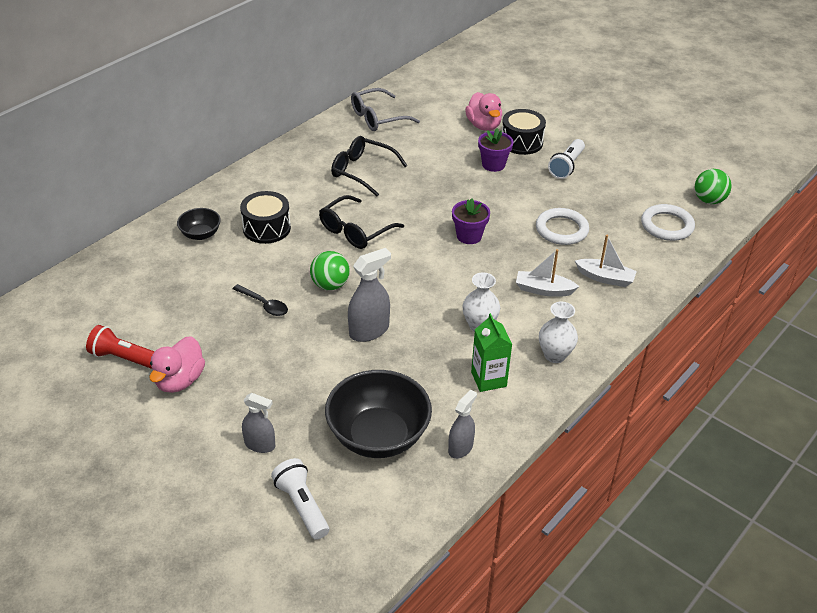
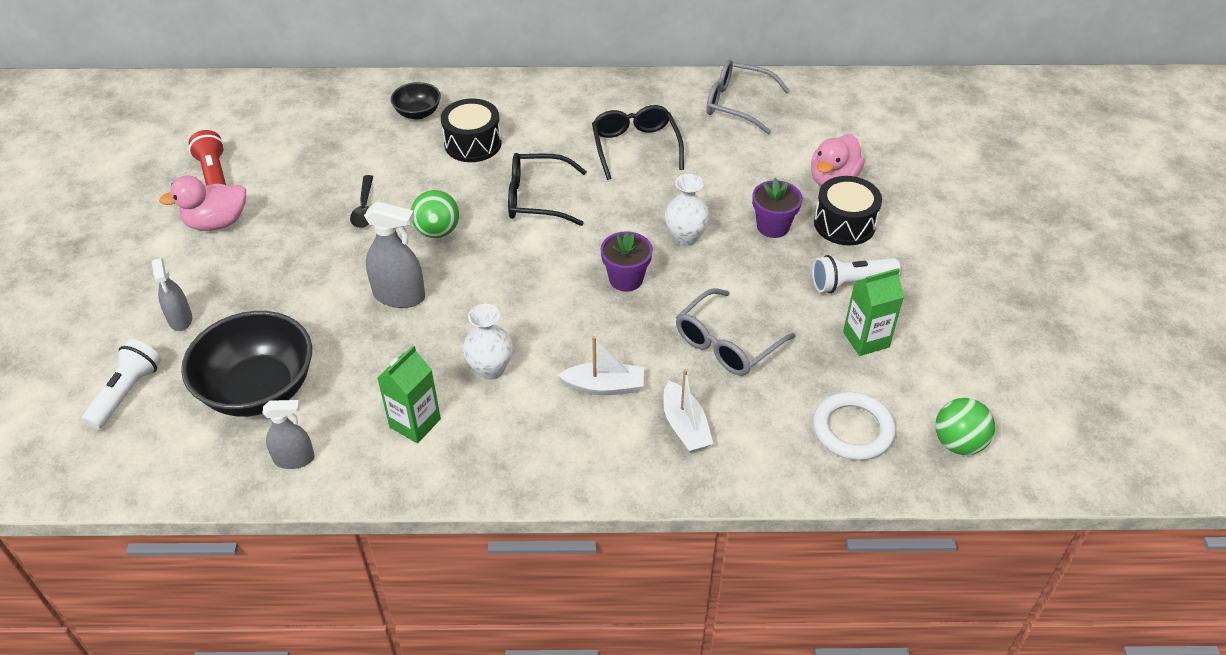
camera: 50 degrees right, 5 degrees up
(543, 290) = (604, 386): white boat -> white boat turned 120 degrees clockwise
(555, 355) = (506, 455): white vase -> white vase (685, 237)
(561, 229) = (727, 343): white ring -> grey glasses
(611, 185) = (866, 339): none -> green carton

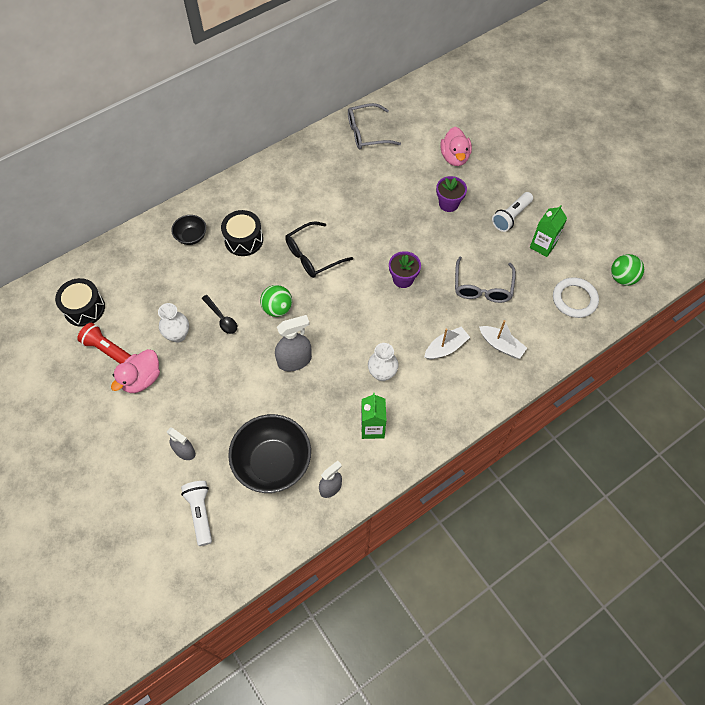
camera: 35 degrees left, 15 degrees up
(635, 147) = (337, 192): black glasses -> none
(685, 237) = (411, 235): white vase -> white vase (178, 335)
(844, 224) = (481, 182): black drum -> black drum (84, 308)

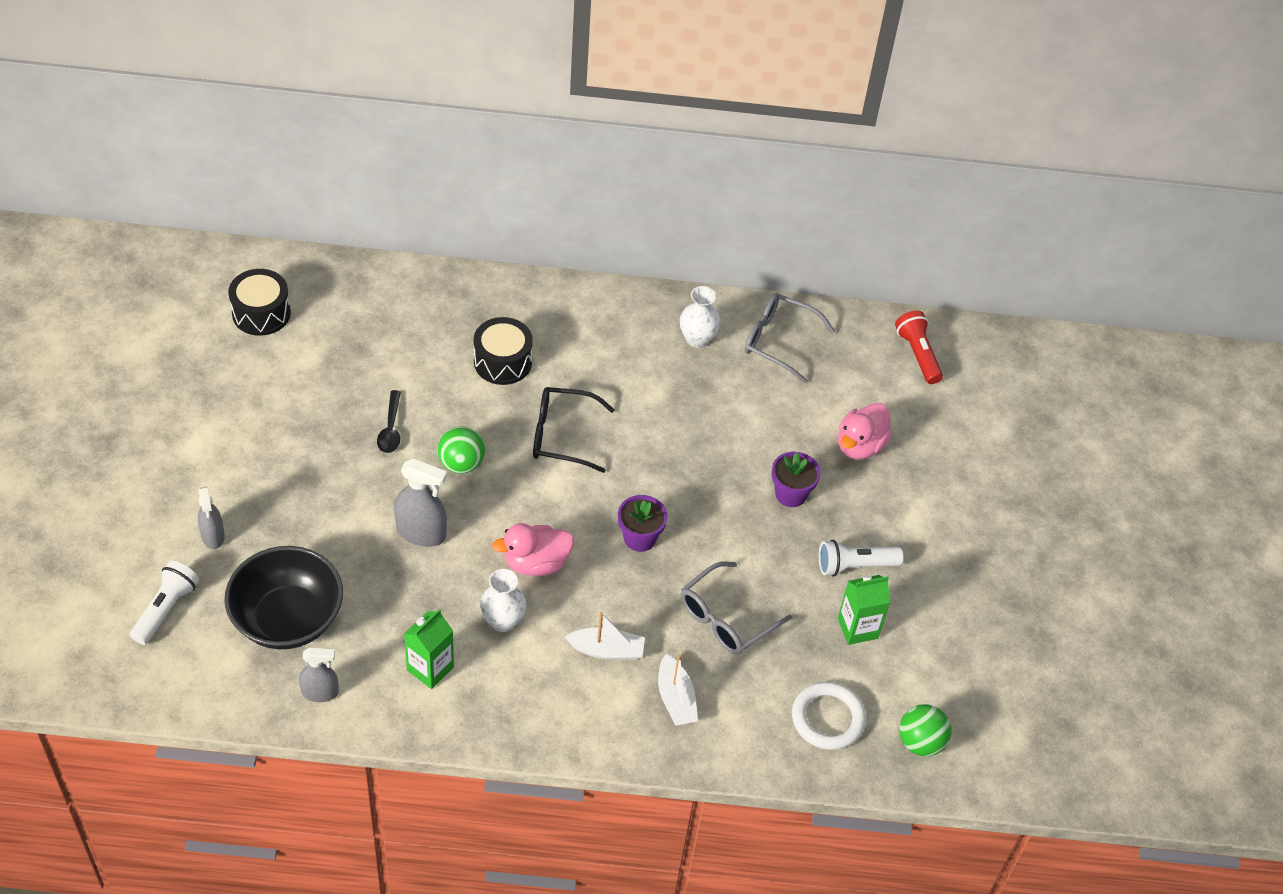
camera: 35 degrees right, 10 degrees down
(107, 349) = (241, 373): red flashlight -> red flashlight (918, 354)
(142, 379) = (245, 430): pink duck -> pink duck (536, 563)
(178, 335) = (327, 412): white vase -> white vase (697, 339)
(191, 237) = (449, 317): black bowl -> none

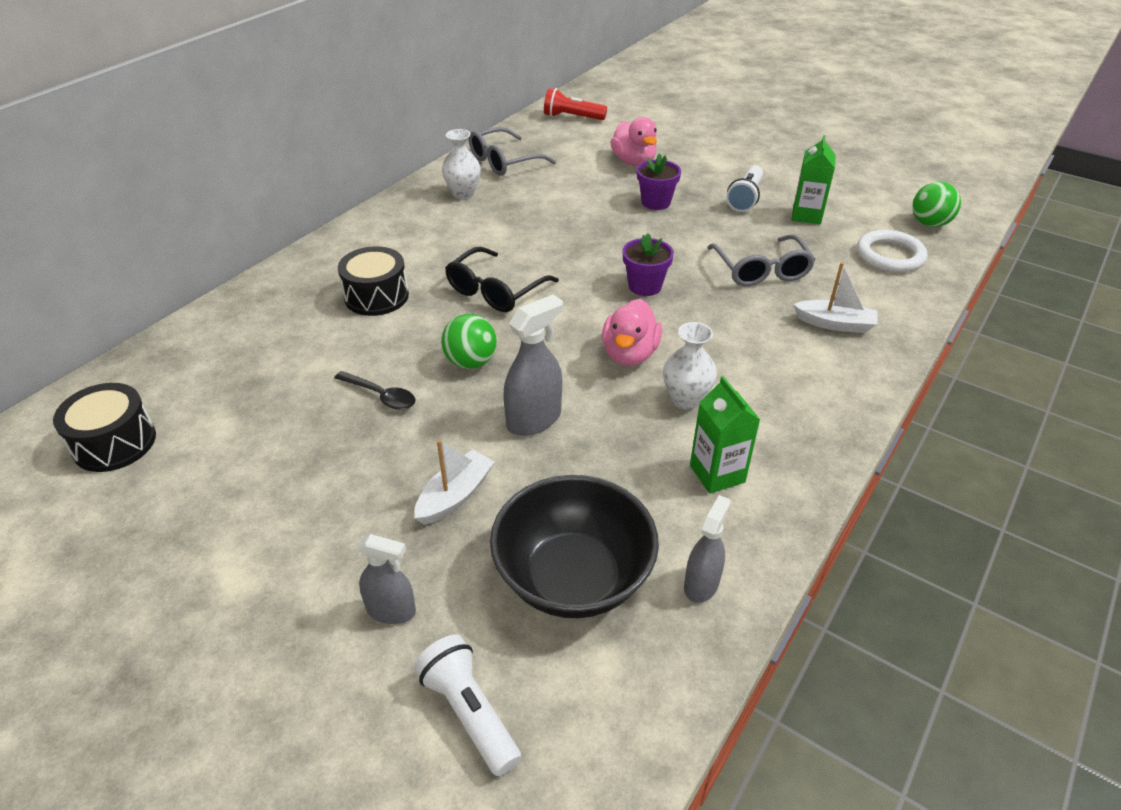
camera: 55 degrees left, 10 degrees down
(606, 650) = (759, 345): white boat -> white boat (455, 496)

